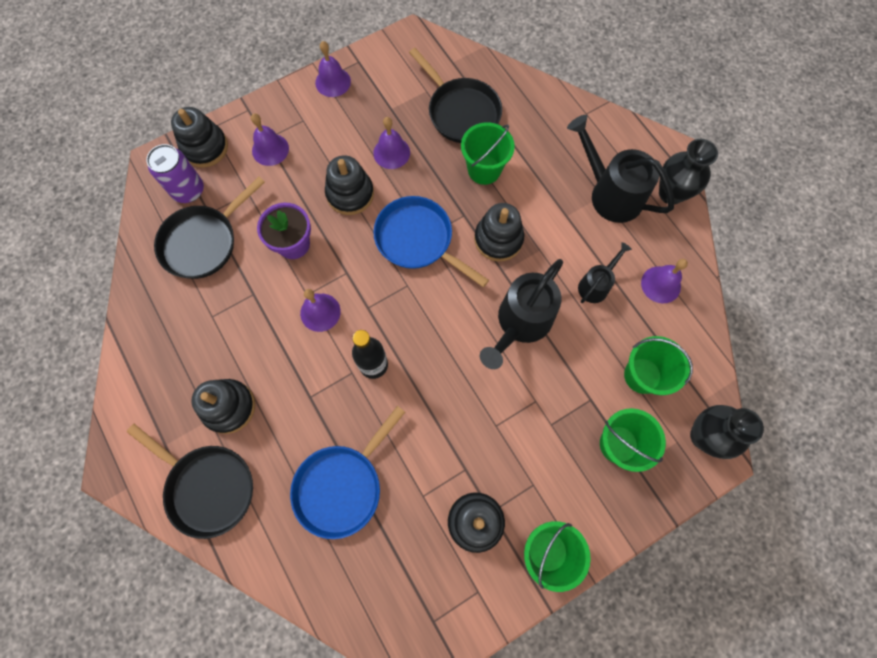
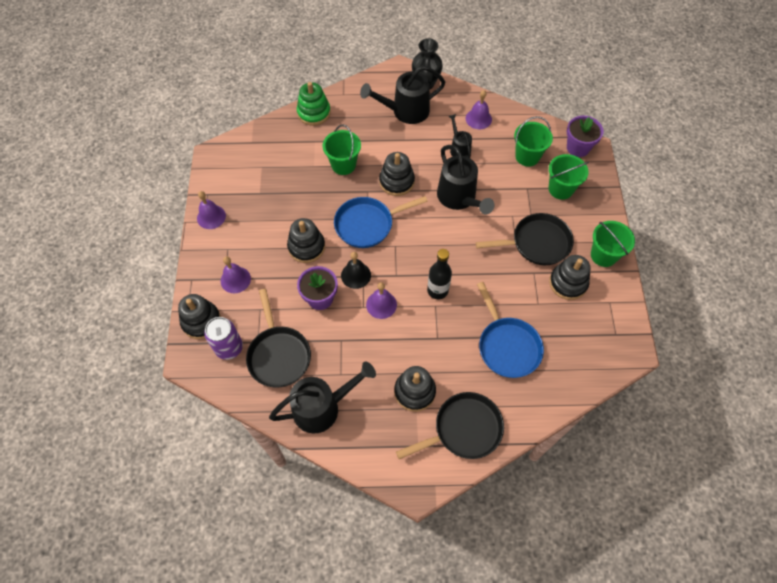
camera: 60 degrees left, 10 degrees down
(165, 320) = (323, 407): none -> black watering can
(343, 264) = (356, 275): none -> black bell
(391, 152) = (293, 208): purple bell -> none
(461, 111) = (292, 156): black pan -> black pan (536, 243)
(536, 98) = (314, 113): none -> green stacking toy
(704, 436) = (578, 148): black vase -> purple flower pot

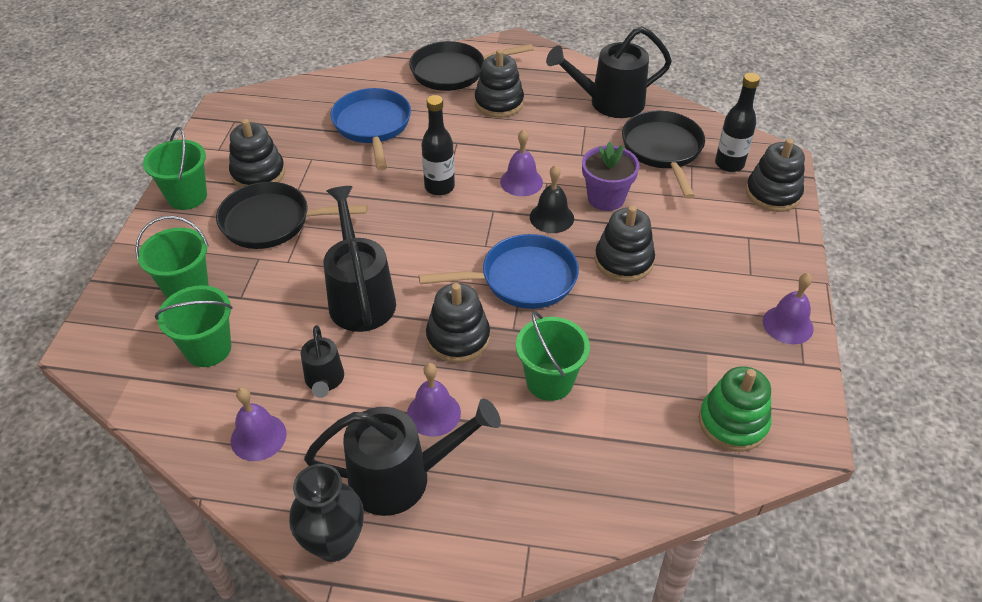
camera: 170 degrees left, 15 degrees down
(229, 347) = (729, 164): purple can -> black bottle
(235, 279) = (731, 234): purple bell -> purple bell (433, 413)
(314, 113) = (600, 505): green stacking toy -> green stacking toy (733, 423)
(578, 148) = (109, 351): purple flower pot -> none

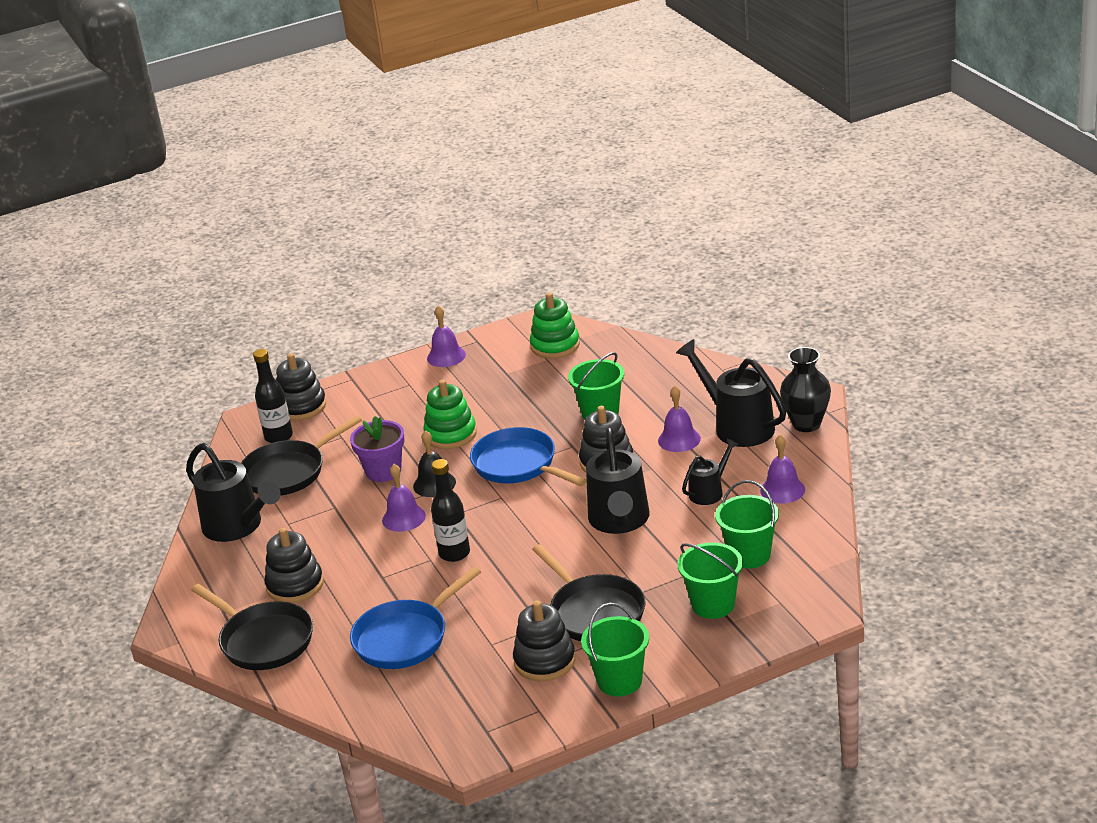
camera: 120 degrees left, 15 degrees down
(360, 296) = (620, 521): black watering can -> black watering can turned 45 degrees counterclockwise
(623, 261) = (450, 434): black stacking toy -> green stacking toy

